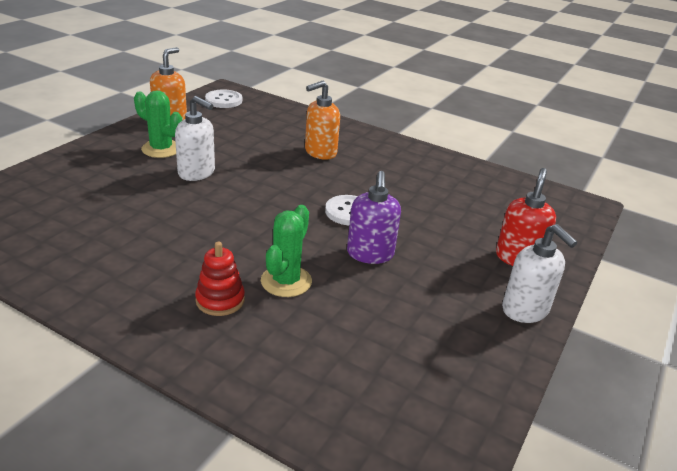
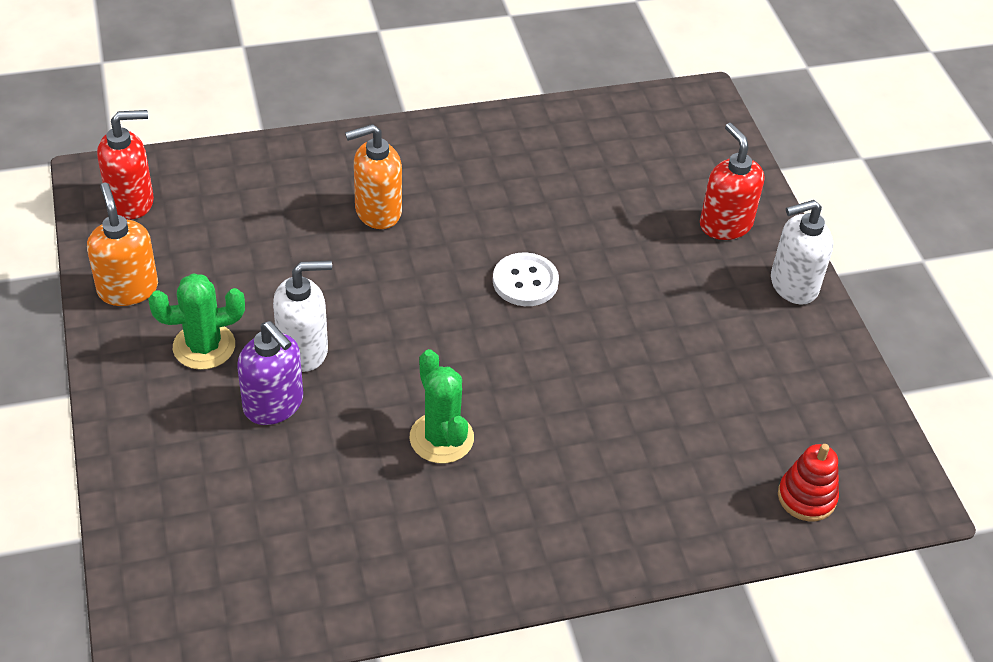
camera: 45 degrees left, 15 degrees up
(220, 300) = (571, 483): red stacking toy -> red stacking toy (806, 497)
(223, 100) = (131, 201): white button -> red soap dispenser
(286, 281) = (591, 415): green cactus -> green cactus (441, 438)
(320, 152) = (377, 211): orange soap dispenser -> orange soap dispenser turned 60 degrees clockwise
(370, 254) = (612, 322): purple soap dispenser -> purple soap dispenser (274, 405)
(525, 310) = (793, 285): white soap dispenser -> white soap dispenser turned 150 degrees clockwise

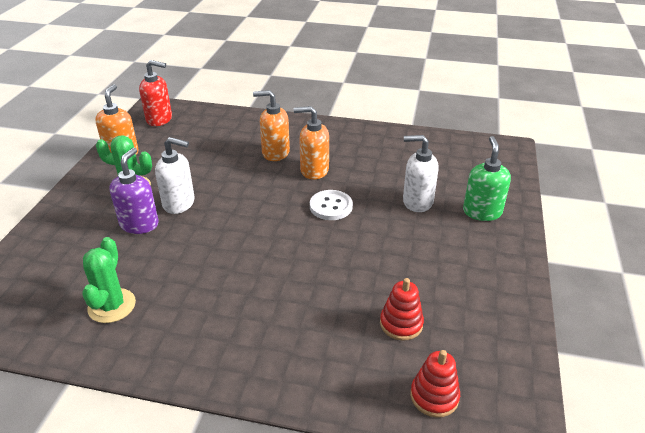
camera: 30 degrees right, 10 degrees down
(274, 405) = (139, 224): purple soap dispenser -> purple soap dispenser turned 150 degrees counterclockwise
(441, 438) = (214, 271): green cactus -> green cactus (112, 306)
(458, 226) = (314, 170): none -> orange soap dispenser
(721, 423) = (401, 324): none -> red stacking toy
(725, 224) = (482, 212): red soap dispenser -> green soap dispenser
(793, 285) = (509, 258): white soap dispenser -> white soap dispenser (417, 202)

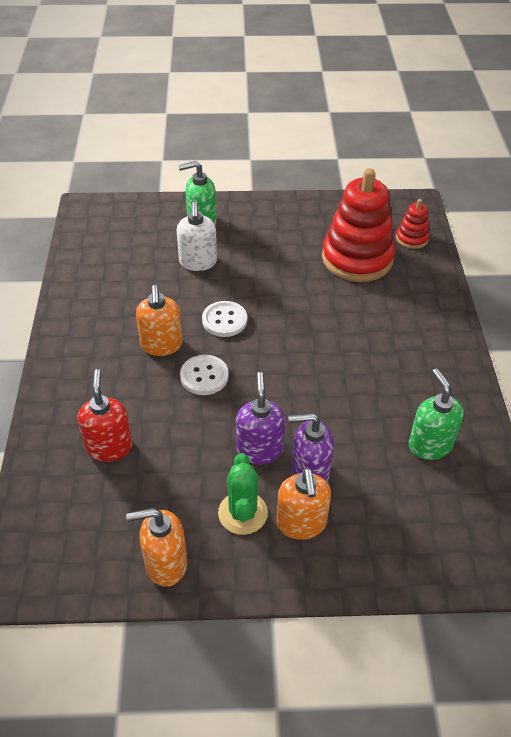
camera: 105 degrees left, 10 degrees up
(112, 306) = (429, 445): green cactus -> green soap dispenser
(159, 119) = (58, 555): red soap dispenser -> red soap dispenser (109, 447)
(179, 203) = (260, 449): white soap dispenser -> purple soap dispenser
(269, 187) = (204, 376): none -> white button
(275, 153) = (131, 388): orange soap dispenser -> orange soap dispenser (301, 523)
(401, 324) = (357, 258): red stacking toy -> red stacking toy, size x2.14

